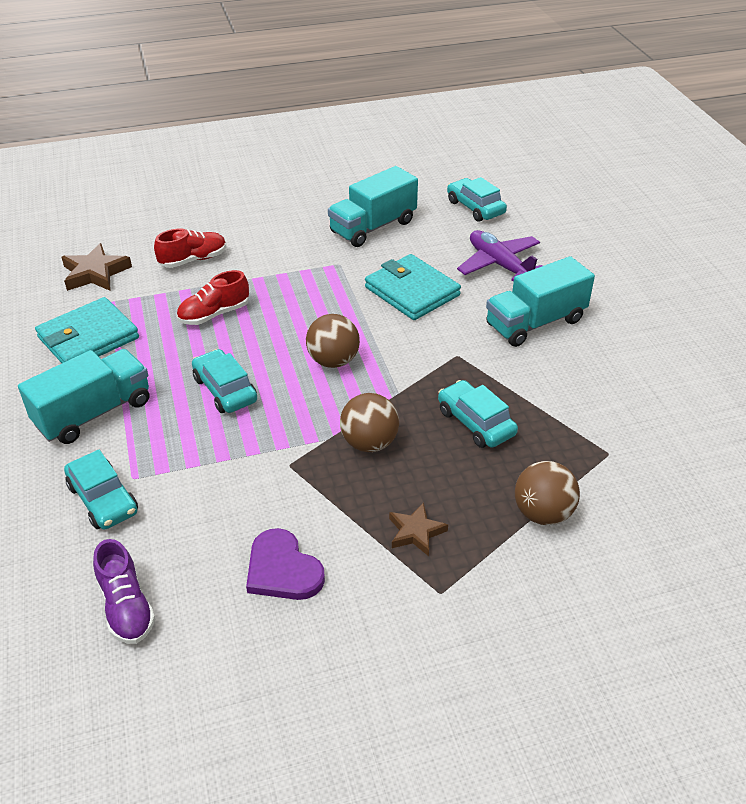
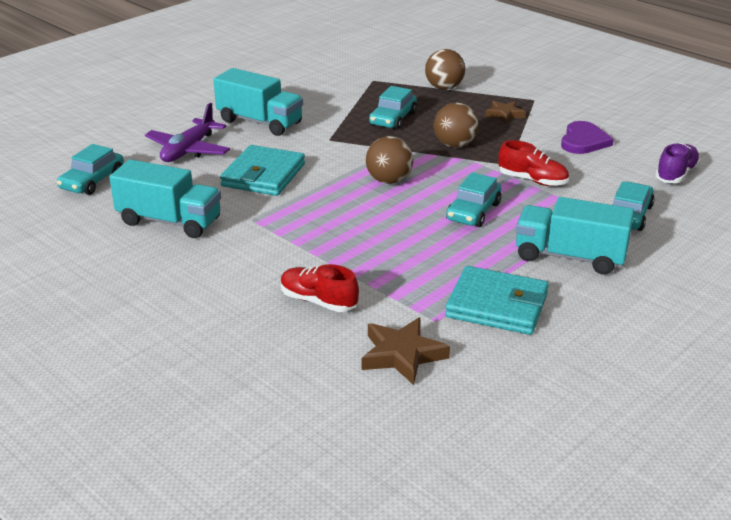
camera: 120 degrees left, 10 degrees down
(214, 314) = (390, 253): red shoe -> red shoe (532, 180)

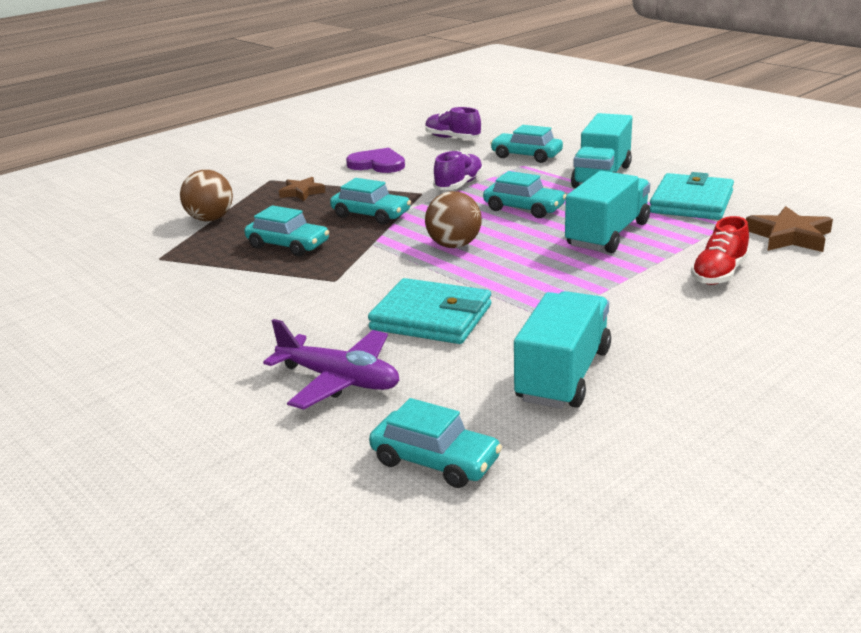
camera: 85 degrees left, 5 degrees down
(260, 122) = (260, 329): turquoise truck -> turquoise truck (607, 234)
(455, 145) = (371, 215): brown ball -> turquoise car
(532, 180) = (459, 185): red shoe -> purple shoe

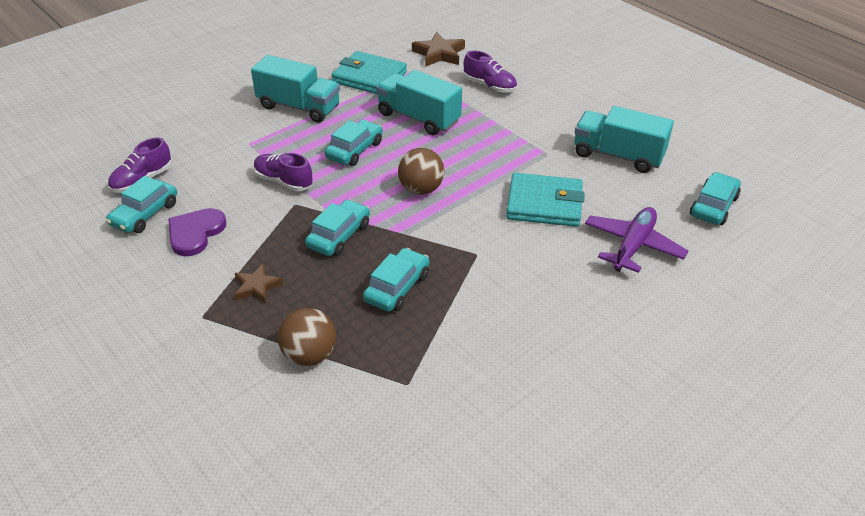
camera: 90 degrees left, 15 degrees up
(431, 317) = (544, 204): turquoise wallet -> turquoise wallet turned 75 degrees clockwise
(526, 156) = (225, 139): turquoise car -> turquoise car (145, 214)
(719, 273) = (489, 86): red shoe -> purple shoe

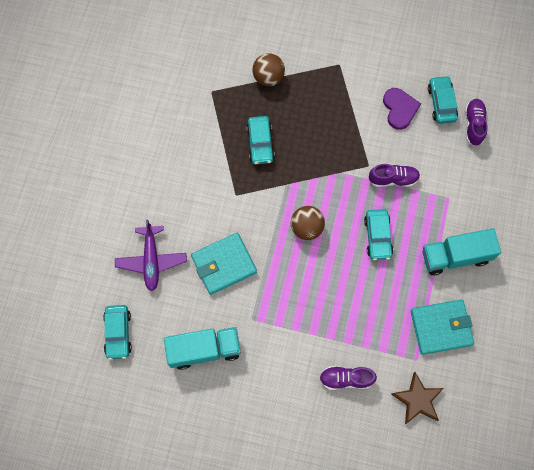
camera: 145 degrees right, 30 degrees up
(257, 287) = (331, 97): brown star -> none
(339, 236) = (321, 158): turquoise car -> none
(418, 118) = (365, 301): turquoise truck -> none

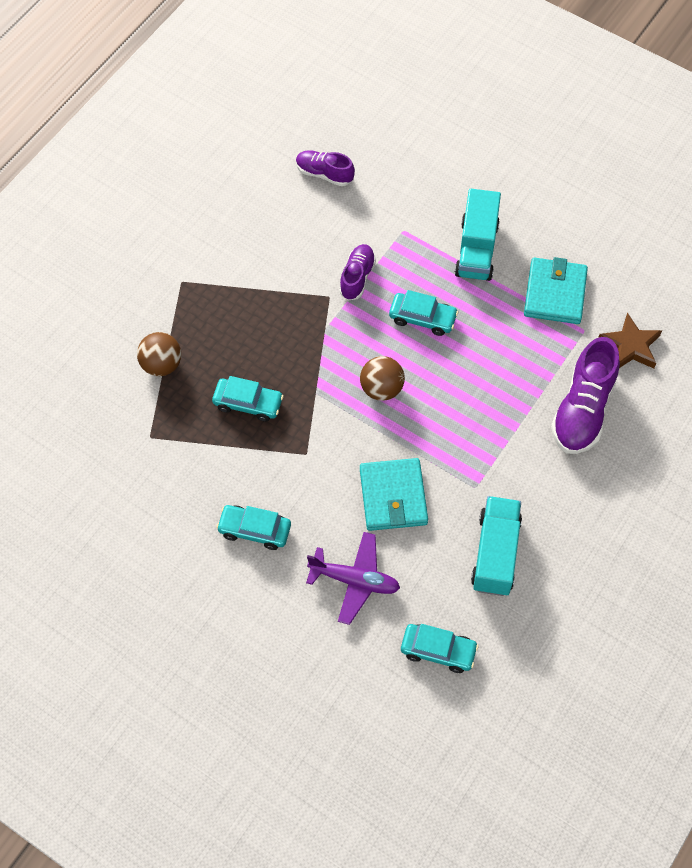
camera: 70 degrees left, 10 degrees down
(346, 379) = (583, 410): purple shoe -> purple shoe, size x1.71
(399, 109) = (270, 239): purple heart -> none
(441, 103) = (282, 195): turquoise car -> turquoise car (254, 530)

